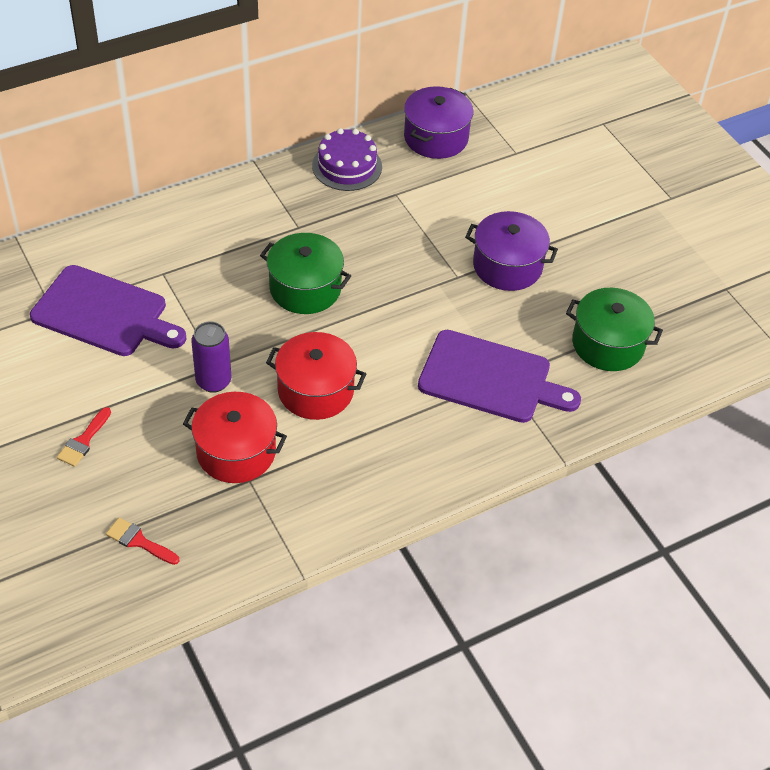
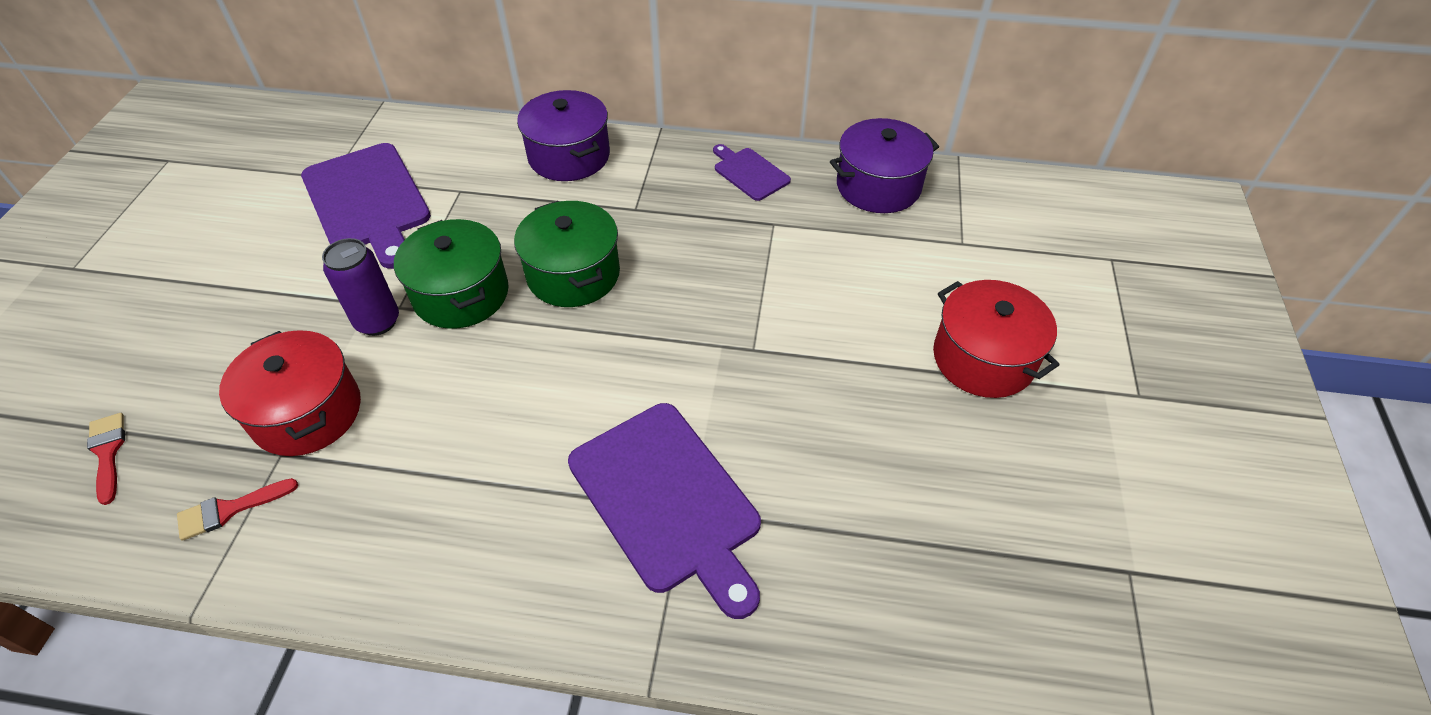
camera: 40 degrees right, 0 degrees up
(83, 441) = (200, 313): red brush -> red brush (229, 510)
(315, 390) = (460, 392): red pot -> red pot (983, 358)
(347, 166) = (749, 172): purple cake -> purple cutting board
(507, 266) = (827, 368): purple pot -> purple pot (569, 156)
(608, 344) = (871, 549): green pot -> green pot (461, 294)

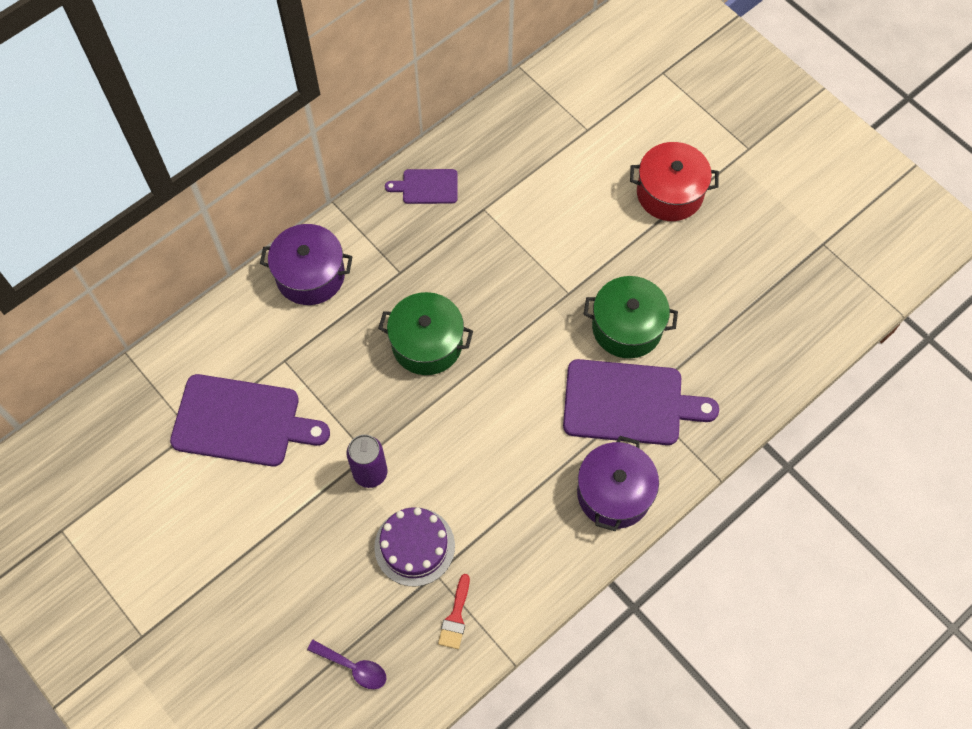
camera: 50 degrees left, 15 degrees up
(108, 452) = (353, 667): red brush -> purple spoon
(307, 412) = (414, 546): red pot -> purple cake
(461, 294) = (388, 414): green pot -> green pot (627, 327)
(878, 186) = (504, 130): purple pot -> purple pot (614, 493)

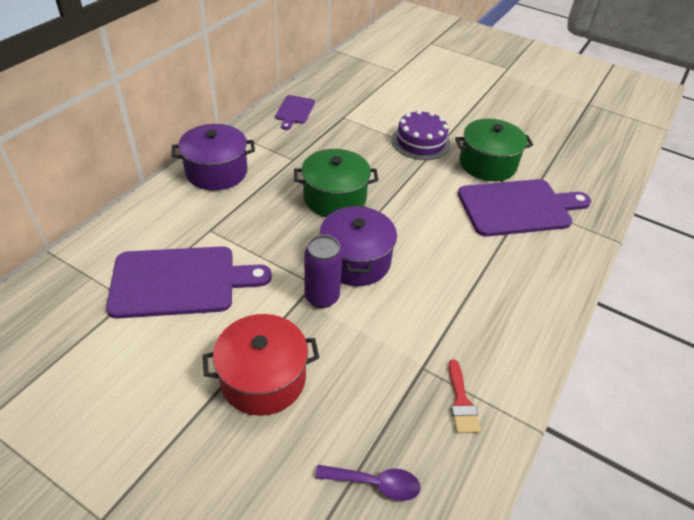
camera: 20 degrees left, 20 degrees down
(414, 546) = (390, 348): purple cake -> purple cake (420, 142)
(427, 186) = (294, 111): purple cutting board -> purple cutting board turned 60 degrees counterclockwise
(614, 493) = (545, 268): purple pot -> purple pot (355, 261)
(669, 193) = (471, 93): red pot -> red pot (263, 378)

